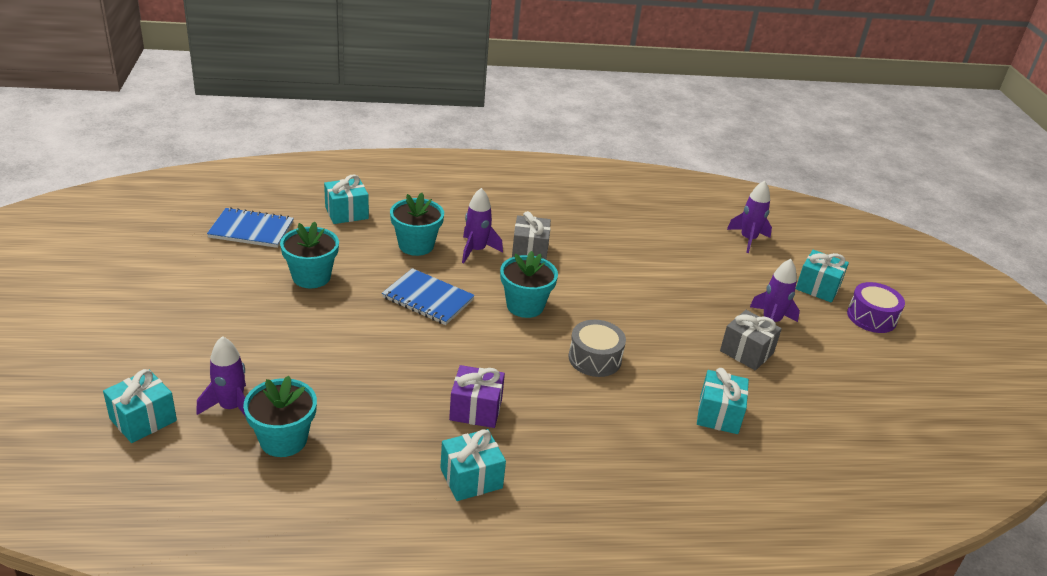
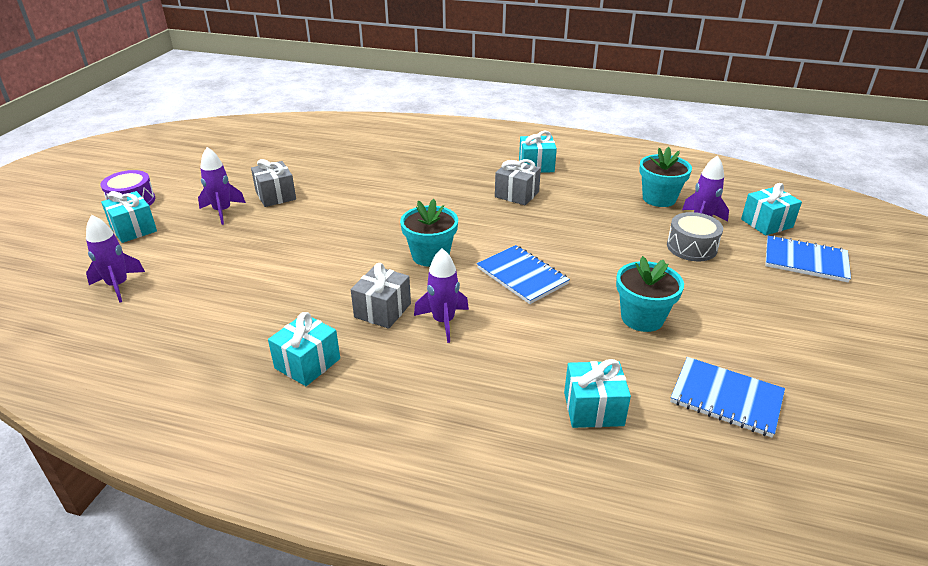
camera: 155 degrees left, 0 degrees up
(122, 366) = (805, 261): none -> blue notebook
(416, 245) = (513, 340): turquoise flower pot -> none
(476, 409) = (517, 194): purple gift -> grey gift
(595, 358) = (402, 209): grey drum -> grey drum (691, 247)
(718, 414) = (346, 168): turquoise gift -> turquoise gift (307, 363)

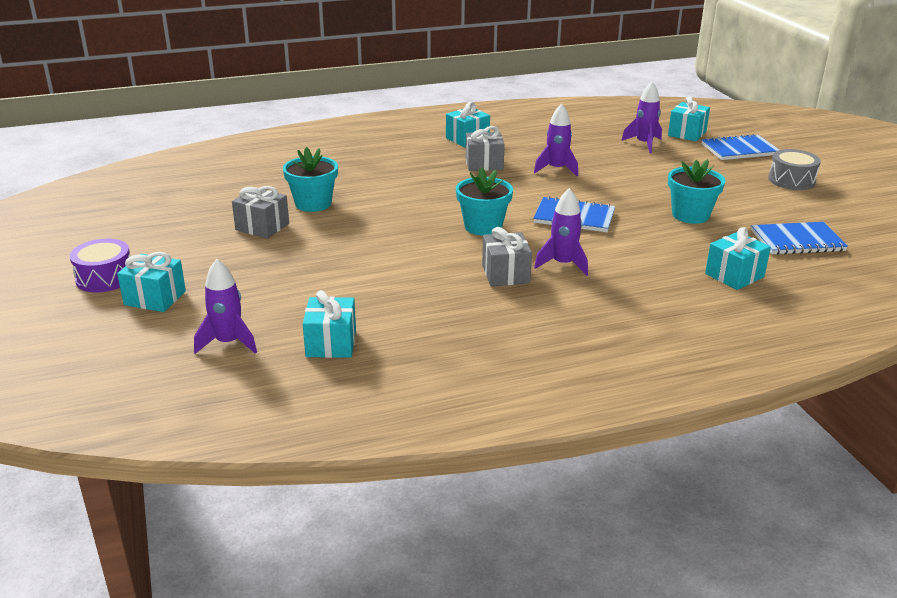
camera: 35 degrees left, 5 degrees down
(222, 211) = (228, 255): purple rocket -> purple rocket (556, 169)
(307, 363) = (504, 327): turquoise gift -> turquoise gift (331, 343)
(659, 198) = (595, 137): turquoise flower pot -> turquoise flower pot (313, 204)
(691, 247) = (661, 163): grey drum -> grey drum (791, 180)

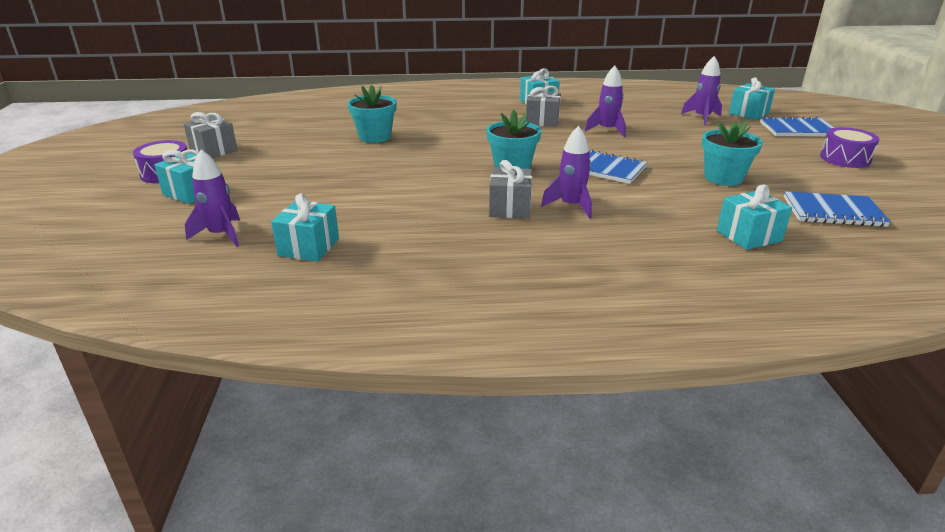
camera: 15 degrees right, 0 degrees up
(262, 227) = (320, 149): grey gift -> grey gift (213, 150)
(791, 180) = (845, 158): grey drum -> purple drum

